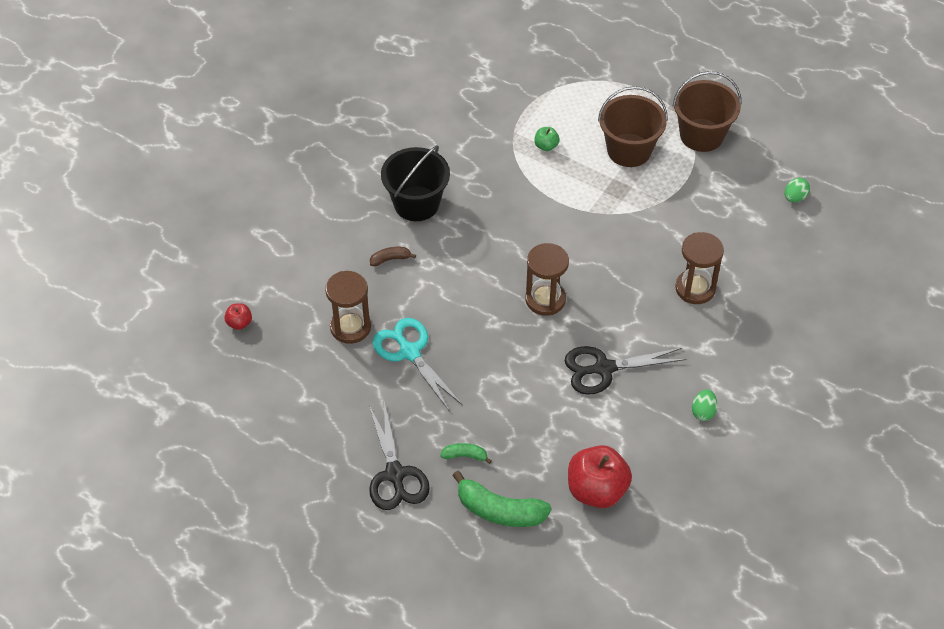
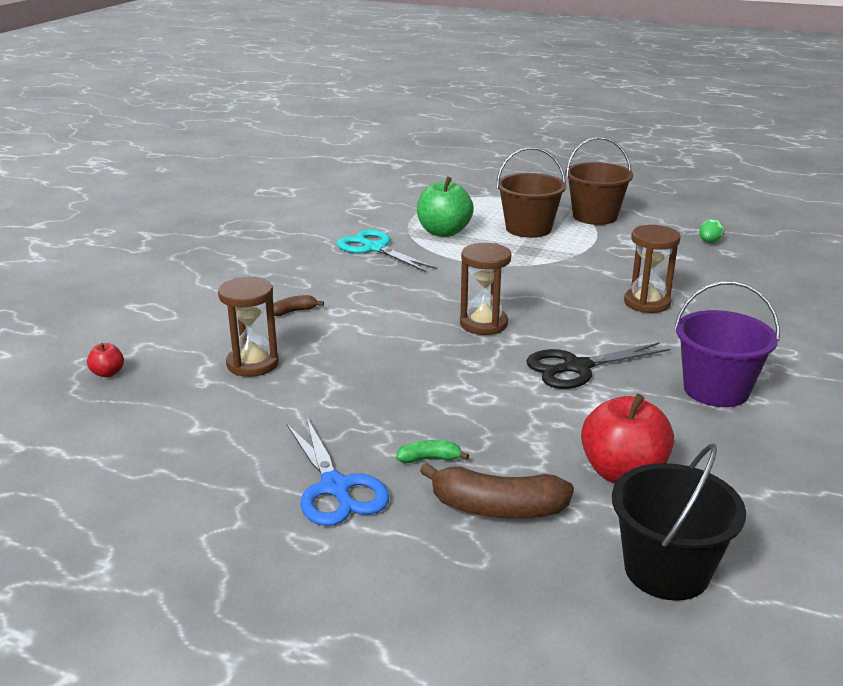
camera: 10 degrees left, 25 degrees down
(395, 474) = (335, 488): black scissors -> blue scissors
(410, 352) = (332, 377): turquoise scissors -> turquoise scissors (374, 248)
(416, 203) = (316, 274): black bucket -> black bucket (666, 570)
(500, 511) = (497, 508): green banana -> brown banana
(546, 146) = (443, 232): green apple -> green apple, size x2.17
(703, 412) = (716, 390): green egg -> purple bucket

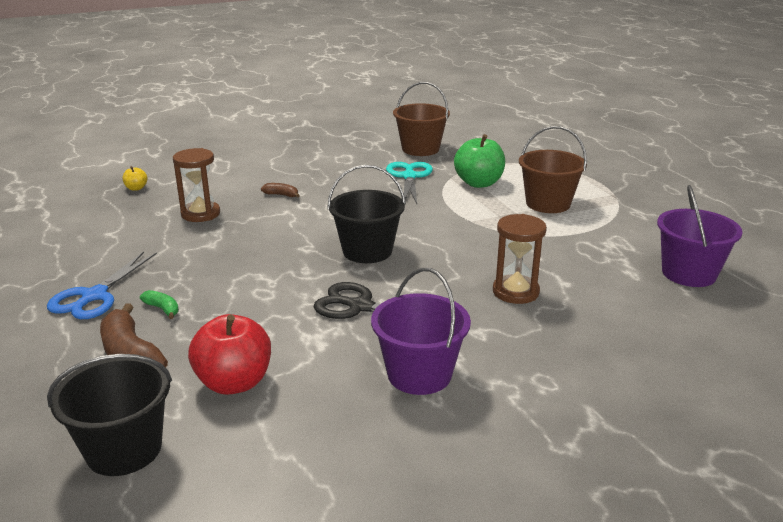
camera: 45 degrees right, 0 degrees up
(108, 373) = (136, 188): red apple -> yellow apple
(483, 324) = (367, 251): brown hourglass -> black bucket
(595, 216) = (626, 215): brown bucket -> brown bucket (420, 149)
(709, 242) = (689, 273): green egg -> purple bucket

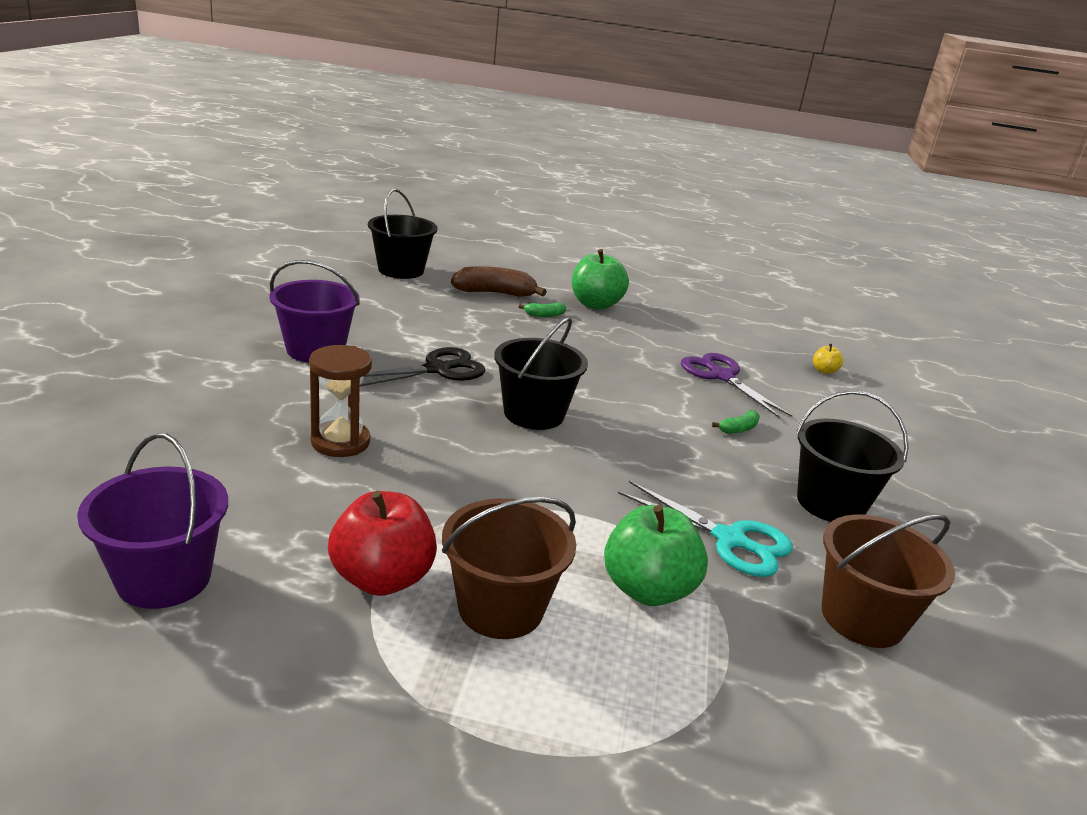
camera: 120 degrees right, 0 degrees up
(94, 296) = (595, 304): blue scissors -> green apple
(200, 214) = (721, 376): brown hourglass -> purple scissors
(234, 382) = (414, 305): red apple -> red apple (382, 578)
(281, 195) = (738, 429): brown banana -> green banana
(334, 164) = (830, 503): none -> black bucket

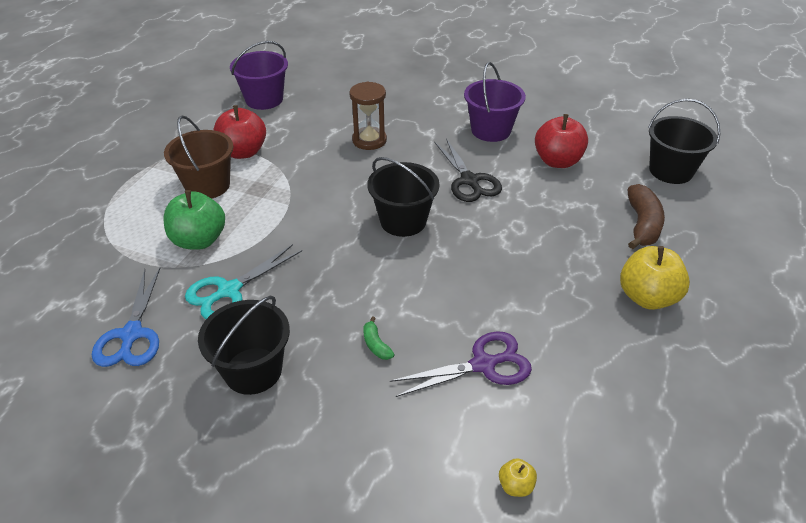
camera: 105 degrees right, 15 degrees up
(388, 318) = (557, 161): none -> red apple
(544, 315) = (600, 252): green banana -> none
(595, 304) = (647, 297): green apple -> yellow apple
(862, 618) = (131, 334): brown bucket -> blue scissors

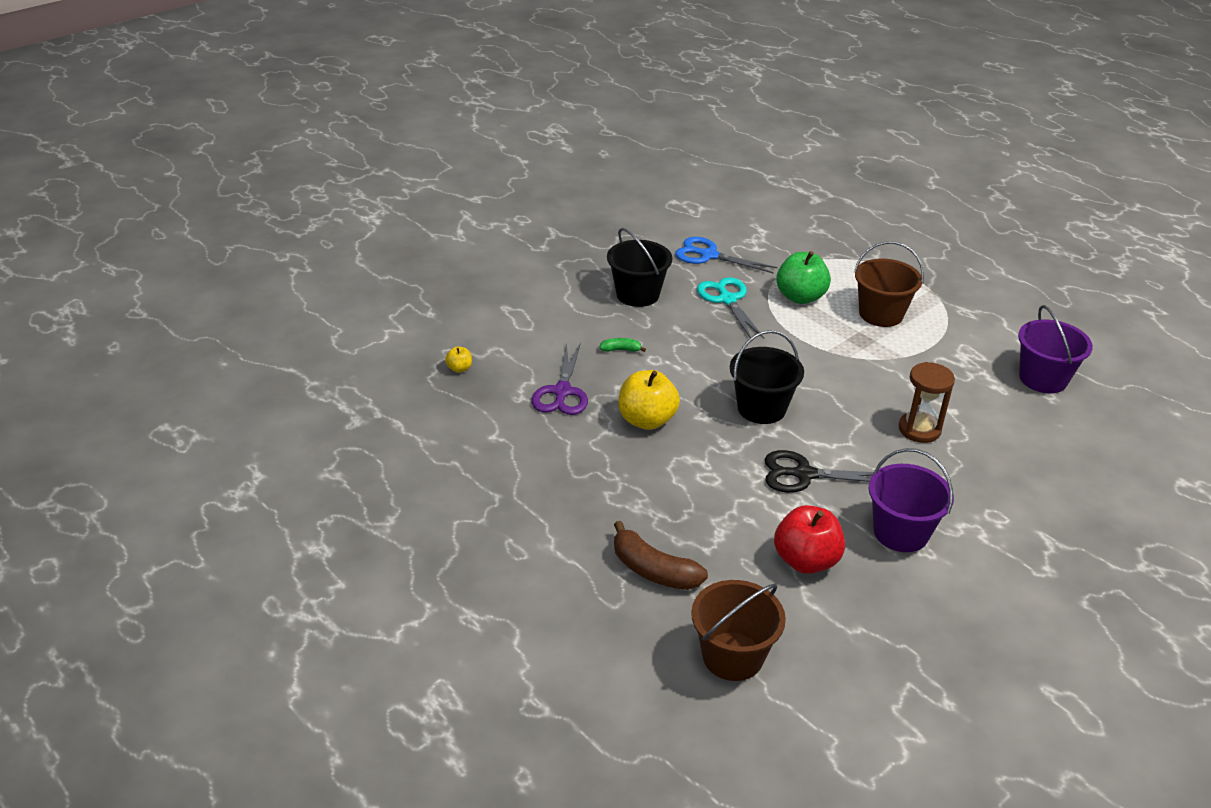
camera: 115 degrees right, 5 degrees down
(243, 152) = (932, 344): red apple -> none
(647, 297) = (557, 516): yellow apple -> yellow apple (647, 420)
(670, 171) = (732, 656): black bucket -> brown bucket

